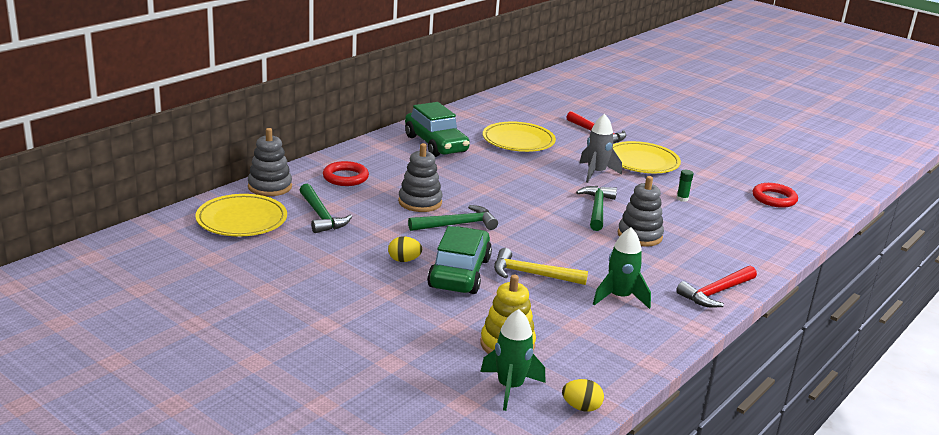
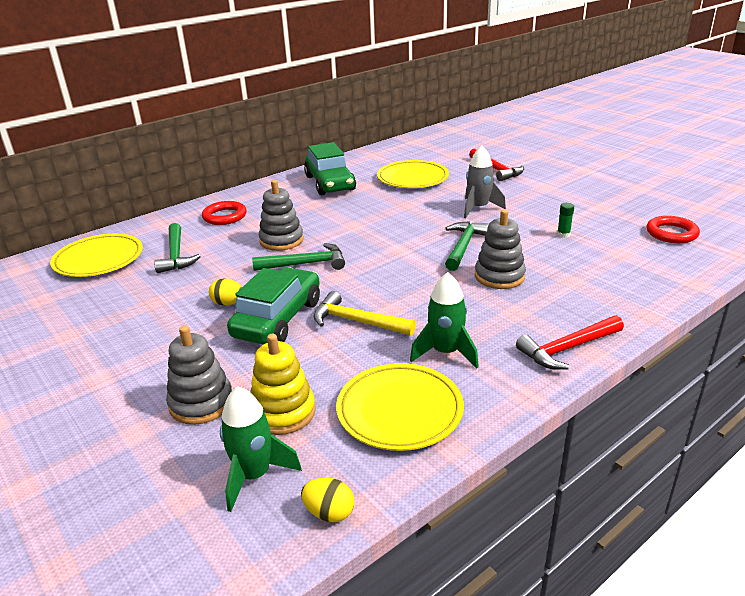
camera: 15 degrees right, 5 degrees up
(270, 187) = (148, 226): grey stacking toy -> grey stacking toy (201, 403)
(642, 162) = (532, 196): yellow plate -> yellow plate (399, 410)

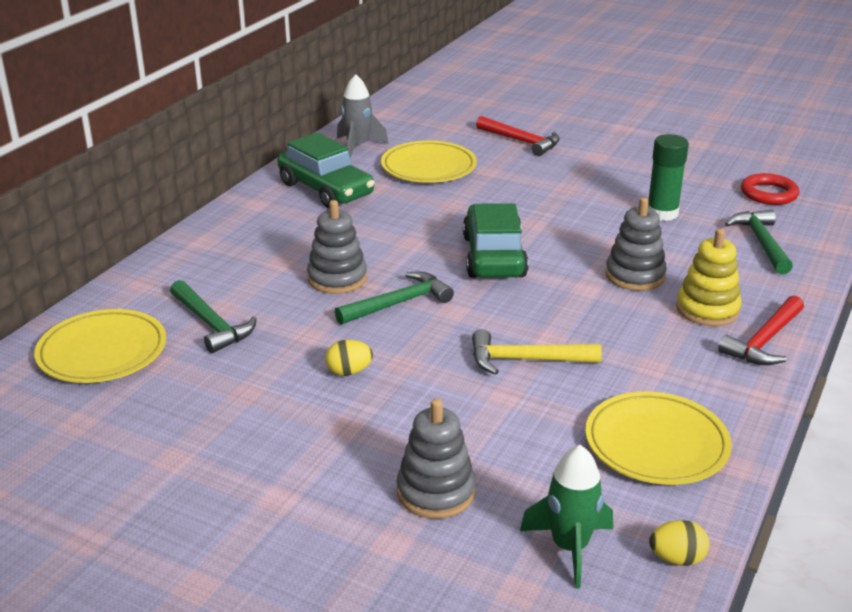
camera: 25 degrees left, 0 degrees up
(224, 216) = (224, 259): red ring -> none
(278, 319) = (430, 377): green car -> green car (493, 256)
(283, 412) = (538, 477): yellow stacking toy -> yellow stacking toy (707, 309)
(445, 352) = (650, 373): green rocket -> none
(463, 246) = (566, 247): green hammer -> green hammer (761, 243)
(478, 208) = (543, 196): grey rocket -> grey rocket (358, 147)
(563, 234) = (662, 213): green glue stick -> green glue stick, size x2.05

